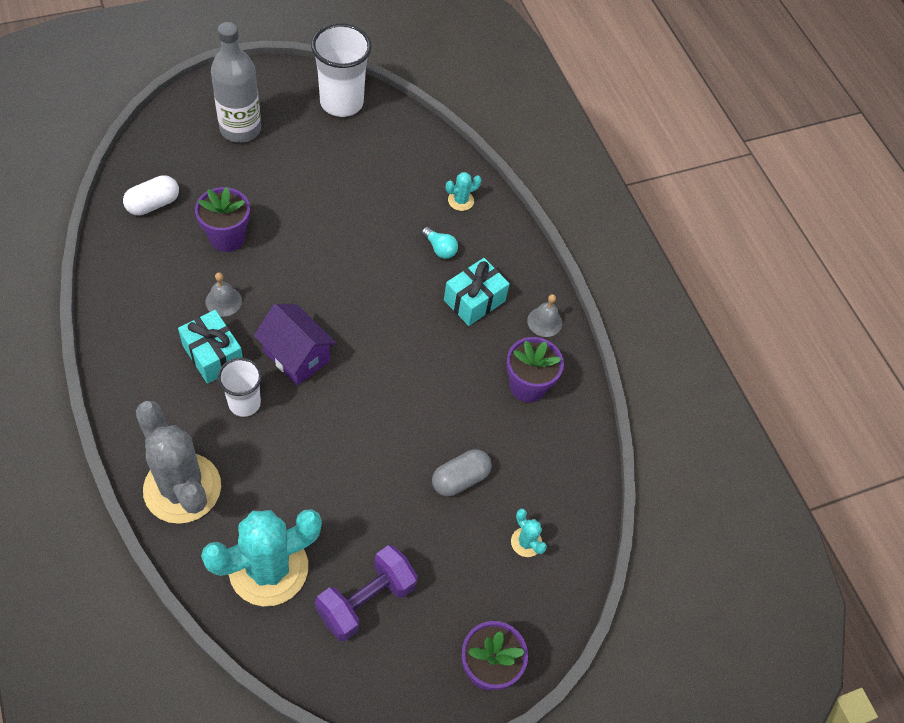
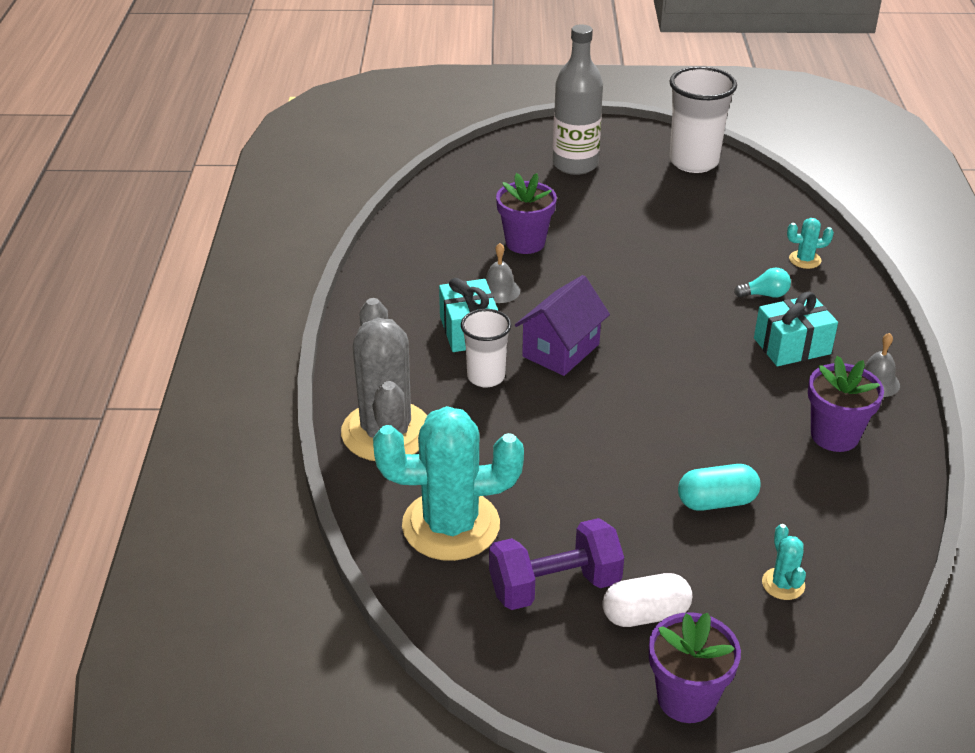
camera: 30 degrees right, 20 degrees down
(153, 204) = (459, 204): white capsule -> white capsule (645, 614)
(296, 356) = (561, 350): purple house -> purple house turned 60 degrees clockwise
(440, 249) = (765, 295): turquoise light bulb -> turquoise light bulb turned 75 degrees counterclockwise
(460, 479) = (716, 501): grey capsule -> turquoise capsule

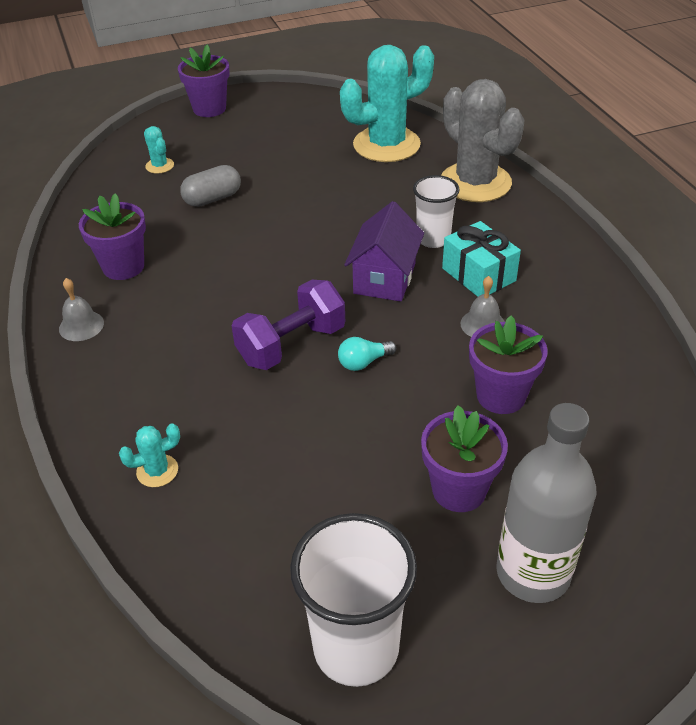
camera: 160 degrees right, 5 degrees up
(554, 586) = (303, 133): purple dumbbell -> purple dumbbell (291, 345)
(593, 204) = (459, 490): none -> purple flower pot
(645, 614) = (243, 134): white capsule -> none
(716, 501) = (212, 199): turquoise capsule -> grey capsule
(765, 295) = (201, 400): turquoise light bulb -> turquoise light bulb (363, 362)
(792, 346) = (165, 342): turquoise gift -> none

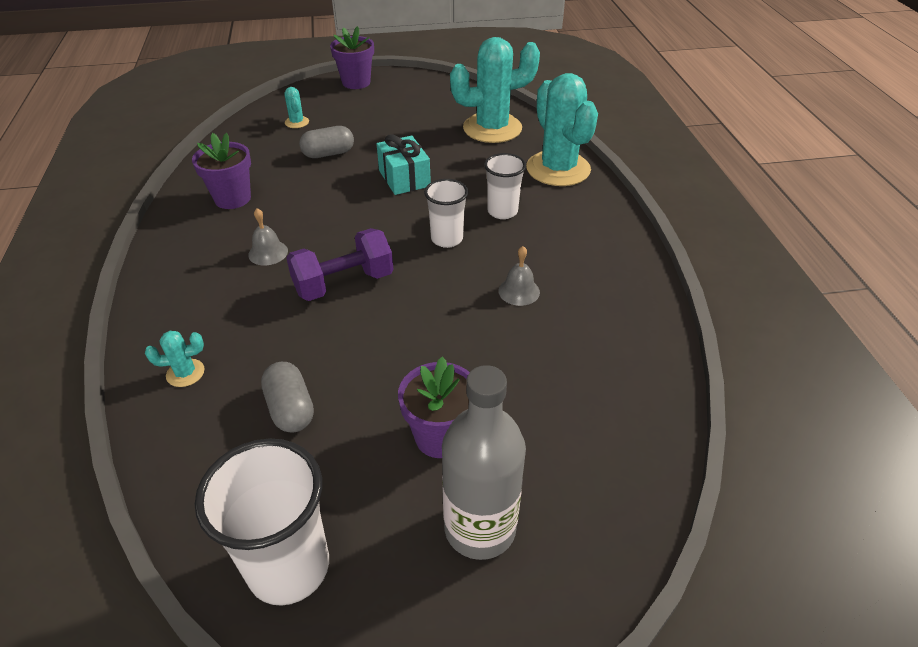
camera: 10 degrees right, 0 degrees up
(81, 326) = (178, 241): grey bell -> grey bell (268, 253)
(290, 489) = (290, 409): none -> grey capsule
(363, 362) = (399, 308): turquoise light bulb -> none
(384, 278) = (447, 239): purple house -> white cup
(475, 182) = (558, 169): grey cactus -> turquoise cactus
(478, 274) = (531, 247): turquoise gift -> turquoise gift (404, 178)
(501, 396) = (511, 357): purple flower pot -> none

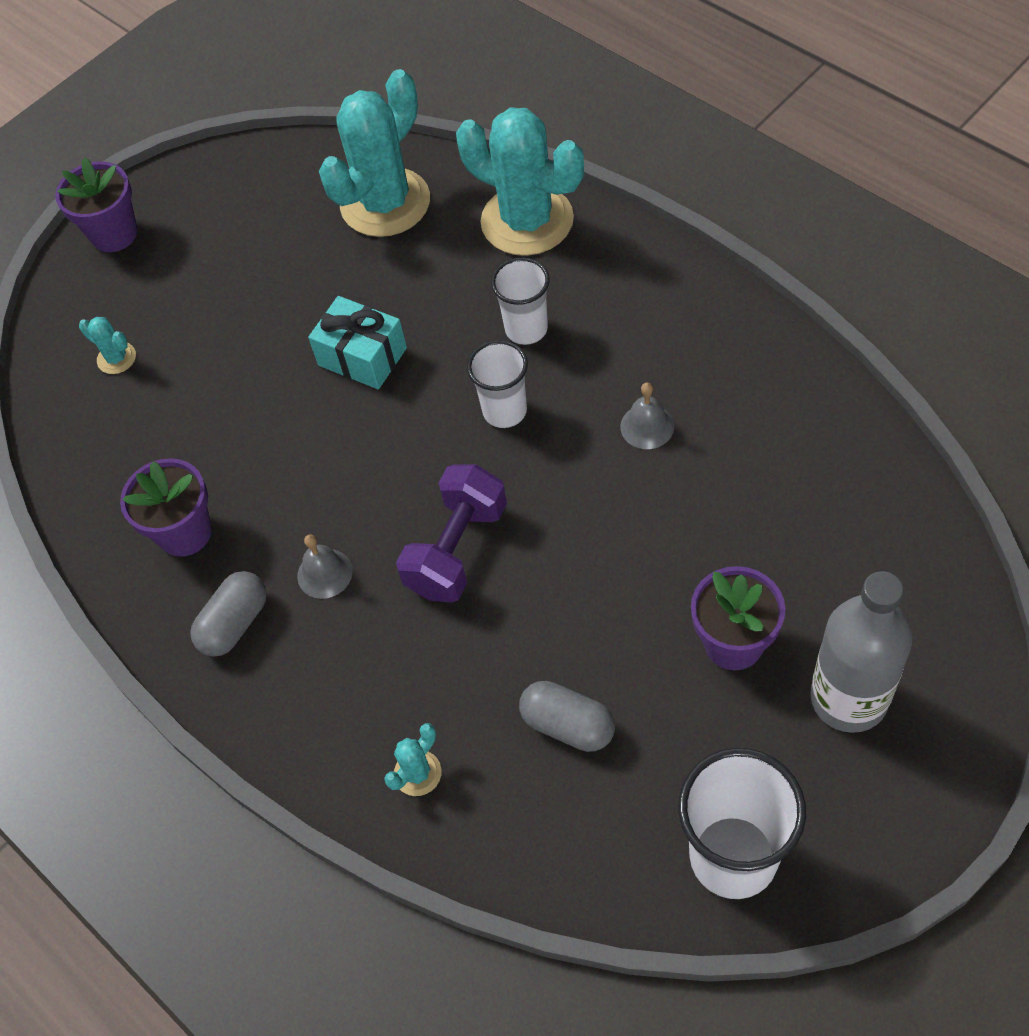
camera: 30 degrees left, 15 degrees up
(328, 154) = (223, 382): grey capsule -> grey capsule (235, 623)

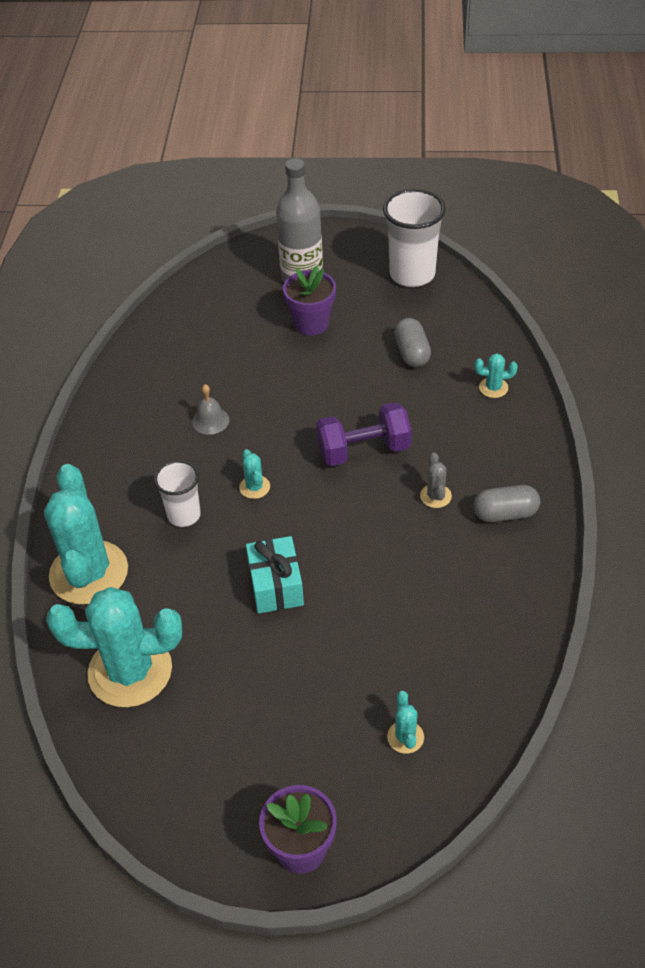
camera: 135 degrees left, 10 degrees down
(185, 532) = (481, 582): purple flower pot -> none
(324, 573) = (435, 496): grey bell -> grey cactus
(505, 411) = (254, 487): white cup -> turquoise cactus

